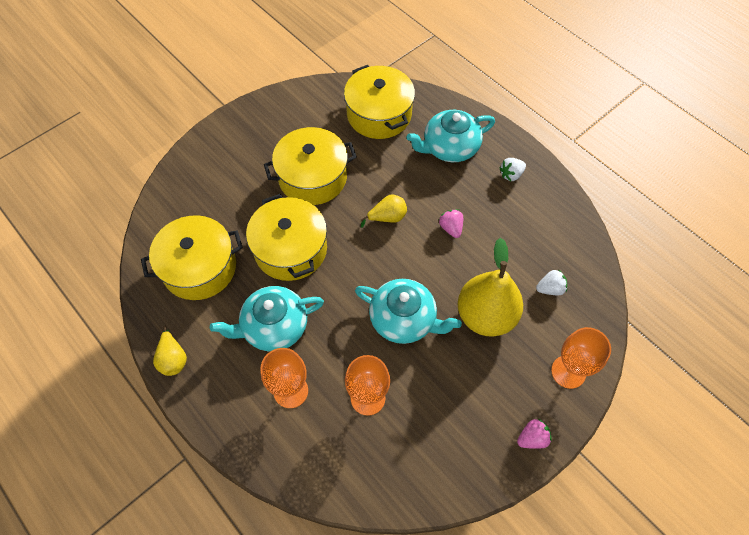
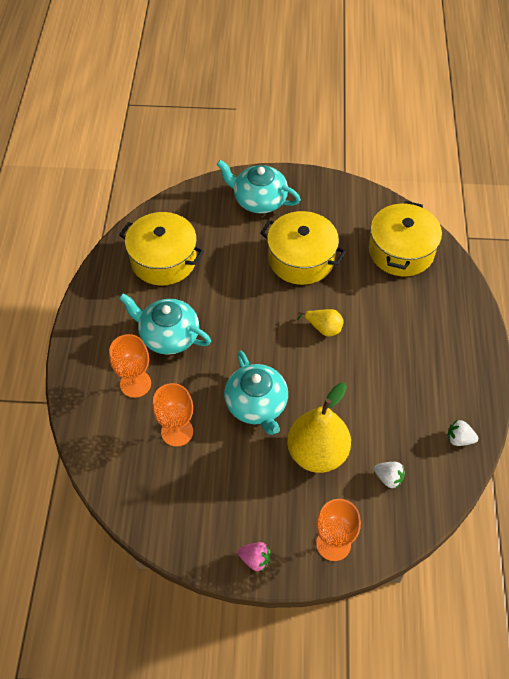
camera: 45 degrees right, 5 degrees down
(173, 359) = (90, 303): yellow pear -> none
(290, 249) = (233, 295): yellow pot -> none
(449, 147) = (429, 316): turquoise teapot -> turquoise teapot (259, 200)
(451, 228) = (362, 373): pink strawberry -> none
(511, 175) = (456, 374): white strawberry -> white strawberry (459, 439)

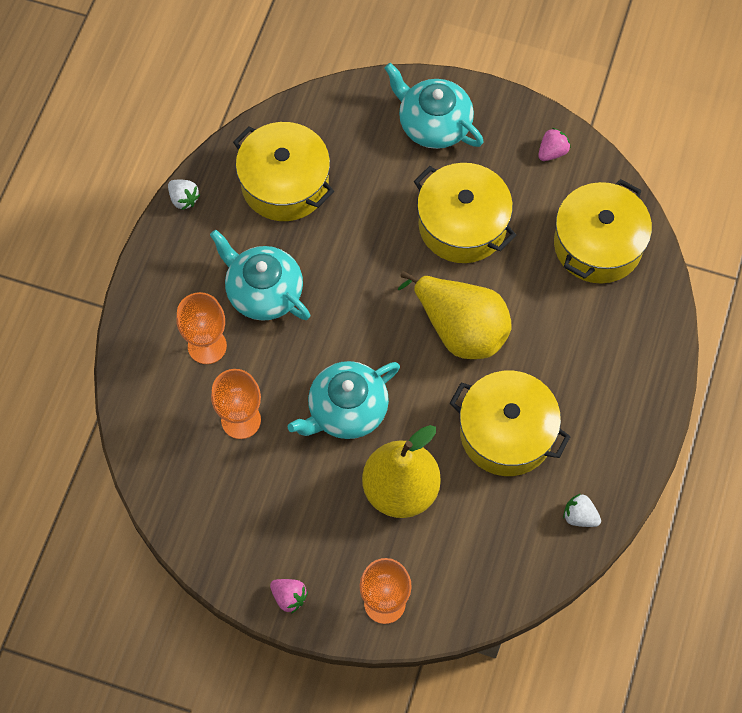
camera: 15 degrees right, 10 degrees up
(257, 405) = (346, 410): turquoise teapot -> turquoise teapot turned 60 degrees clockwise
(323, 328) = (460, 329): yellow pear -> yellow pear, size x2.06
(348, 200) = (552, 152): none -> pink strawberry
(383, 392) = (506, 433): none -> yellow pot
(388, 478) = (476, 542): white strawberry -> white strawberry (183, 199)

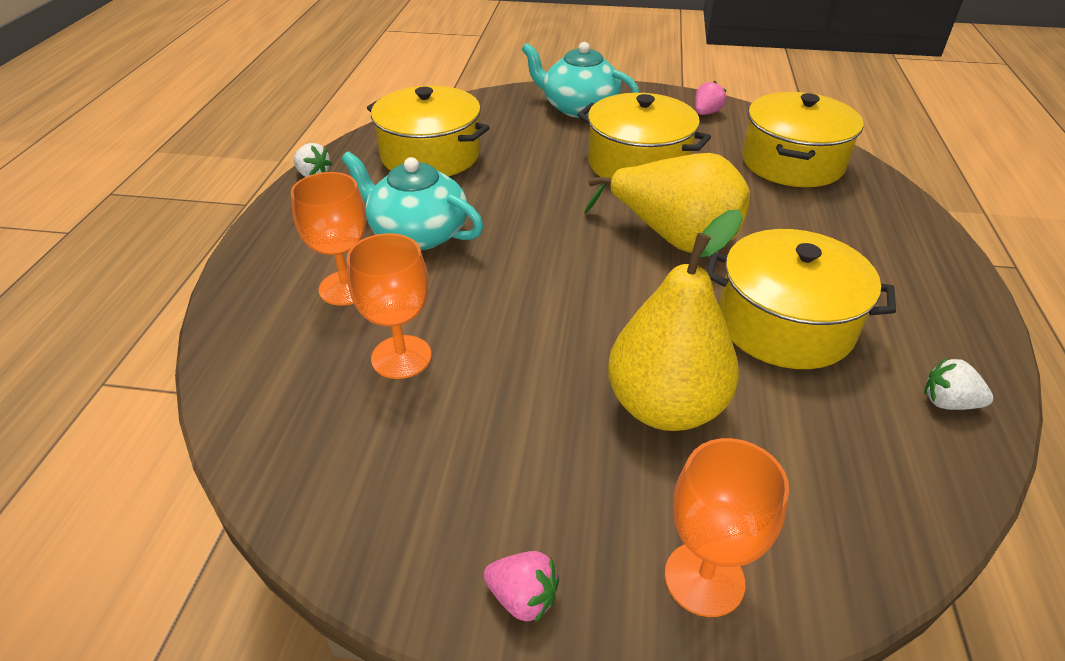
camera: 10 degrees left, 25 degrees down
(346, 410) = (553, 328): turquoise teapot -> none

